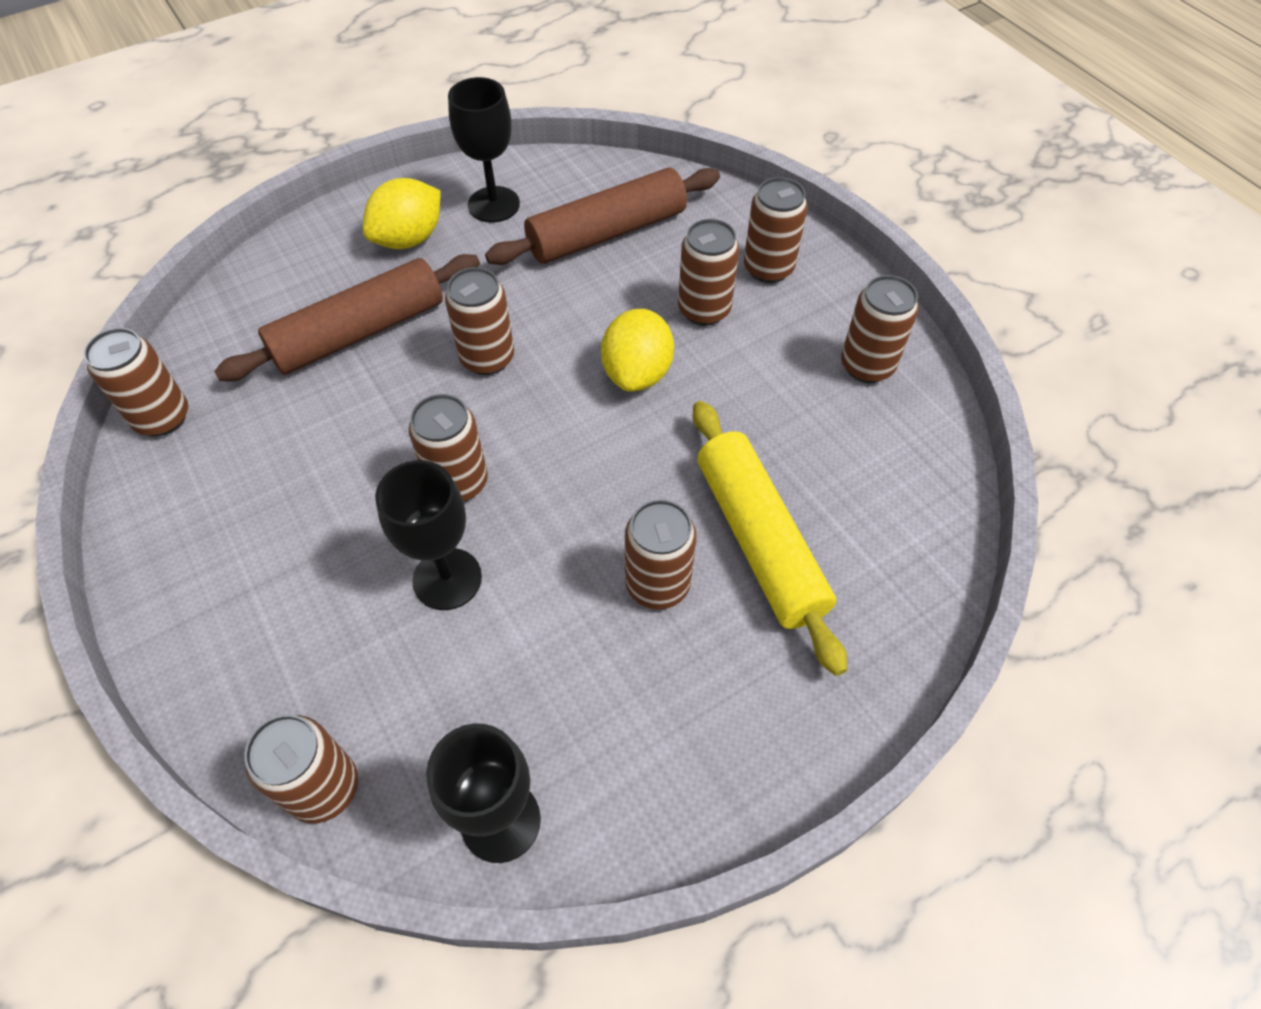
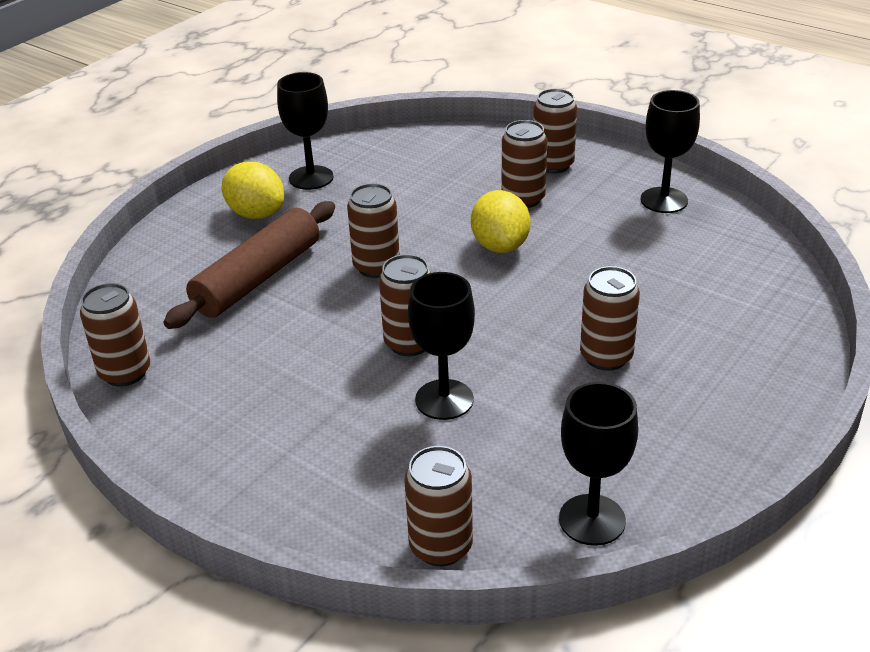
camera: 20 degrees left, 20 degrees down
(409, 239) = (256, 214): yellow lemon -> yellow lemon turned 75 degrees counterclockwise
(607, 233) = (415, 173): brown rolling pin -> none
(759, 540) = (660, 312): yellow rolling pin -> none
(867, 366) = (664, 200): brown can -> black goblet

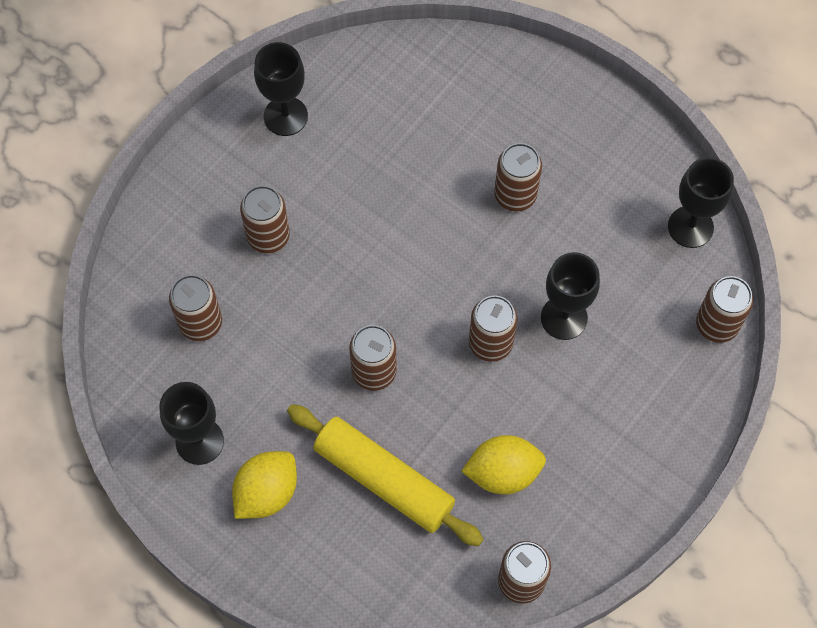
camera: 90 degrees left, 30 degrees up
(257, 278) = (384, 480): brown rolling pin -> yellow rolling pin
(500, 246) = (349, 262): yellow lemon -> yellow lemon (503, 472)
(553, 165) = (206, 204): brown can -> brown can (200, 323)

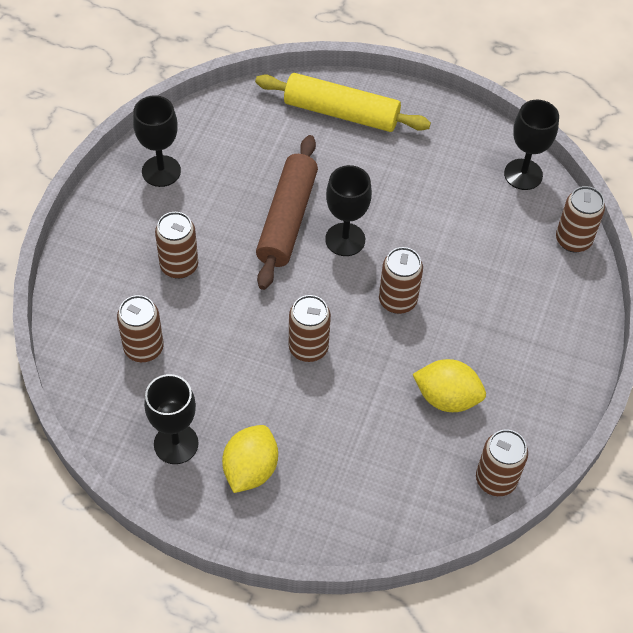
camera: 20 degrees left, 10 degrees down
(384, 480) = (348, 431): yellow rolling pin -> yellow rolling pin (341, 113)
(403, 212) = (287, 219): none -> brown rolling pin
(503, 472) = (447, 398): yellow lemon -> yellow lemon turned 45 degrees clockwise
(515, 195) = (374, 185): brown can -> none
(564, 318) = (450, 266): black goblet -> black goblet (345, 239)

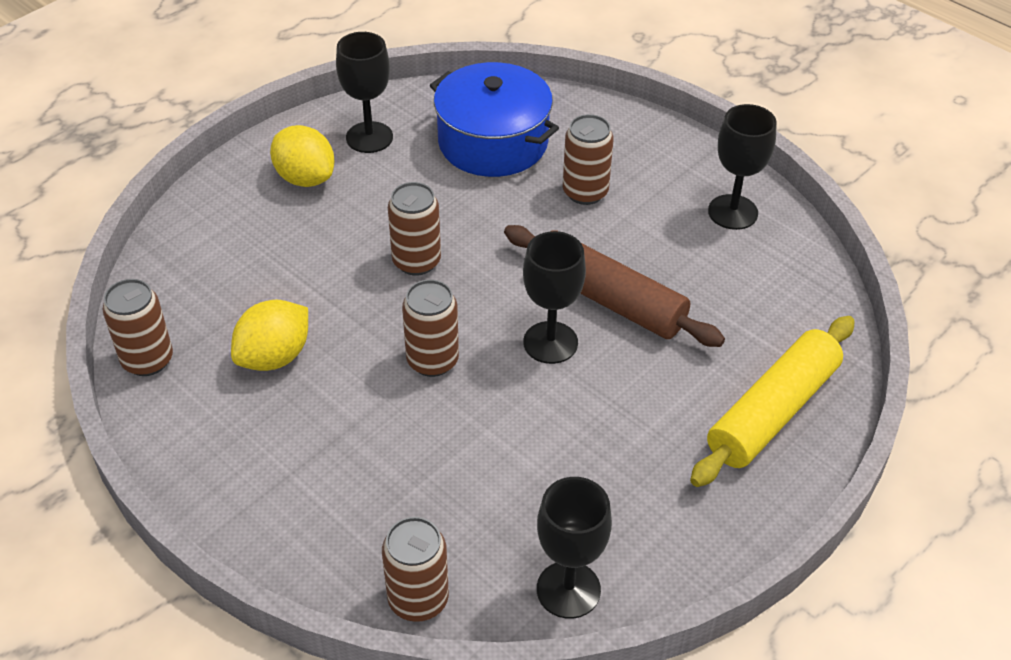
camera: 115 degrees right, 10 degrees down
(143, 348) = (493, 142): brown can -> blue pot

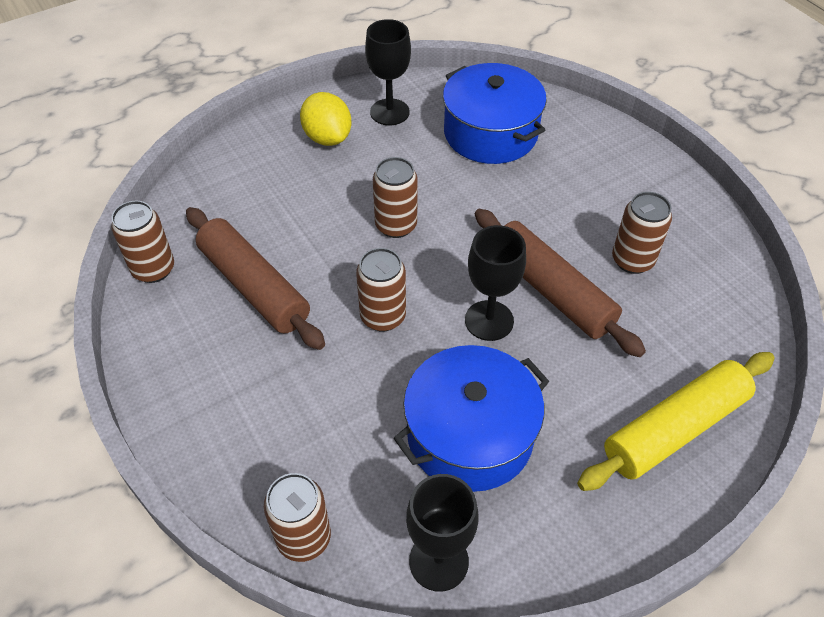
camera: 15 degrees right, 5 degrees up
(274, 357) = (254, 286): yellow lemon -> brown rolling pin
(564, 461) = (470, 435): none -> blue pot
(585, 192) = (557, 190): brown can -> brown can (632, 260)
(732, 212) = (685, 231): black goblet -> none

